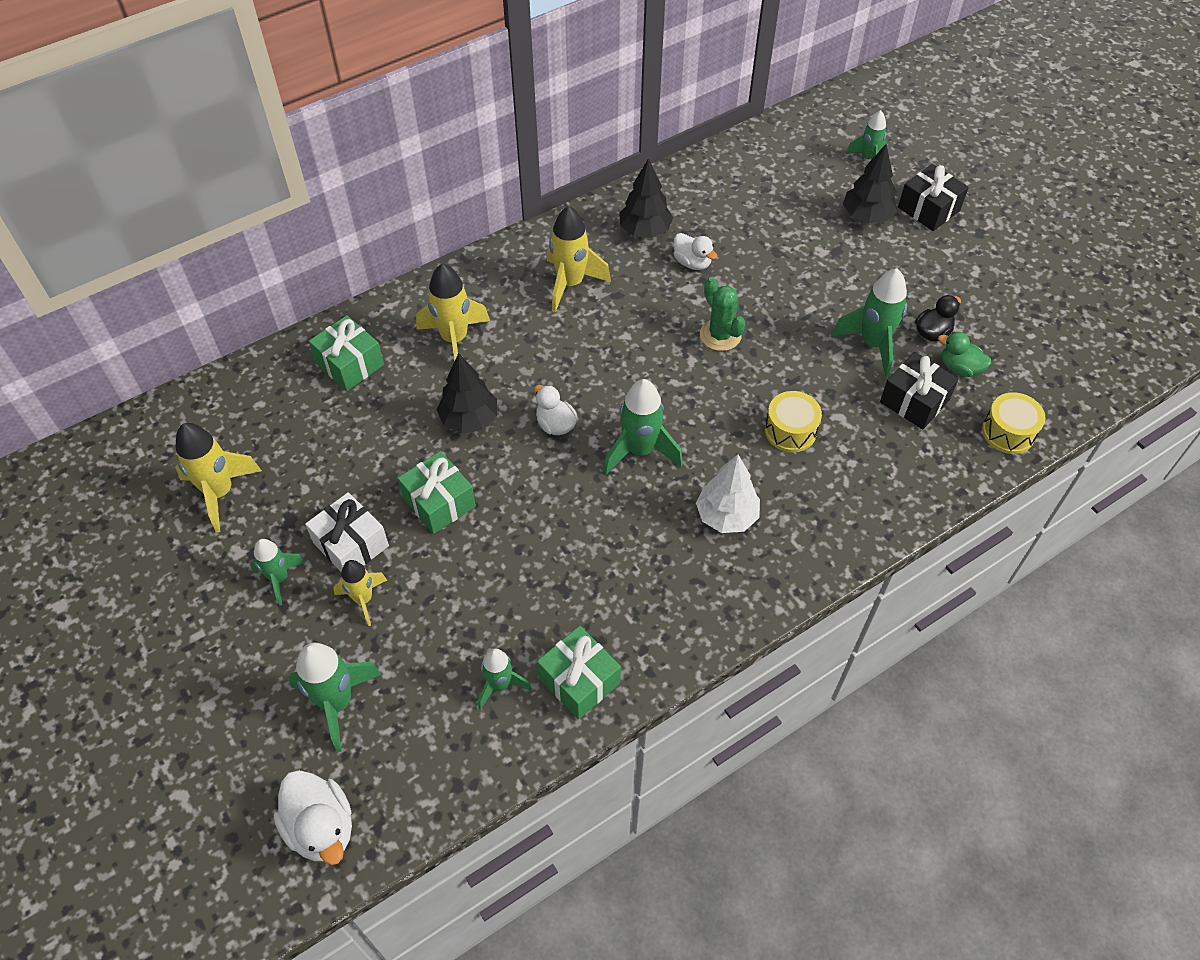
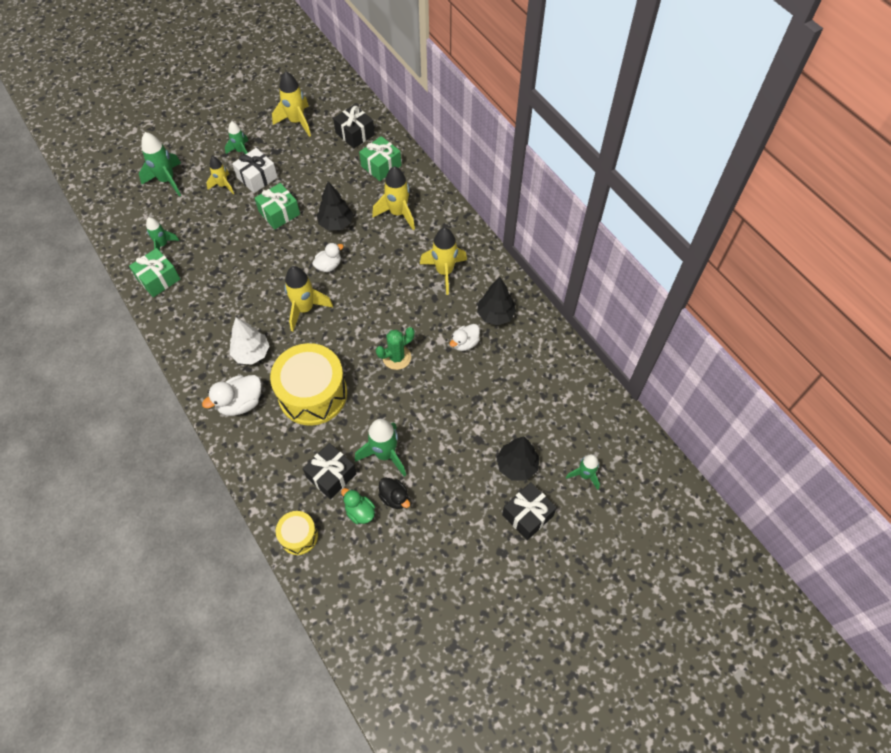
camera: 90 degrees right, 5 degrees up
(268, 403) = (355, 134): none -> black gift
(321, 827) = (106, 181): white duck -> white duck (240, 403)
(640, 451) = (305, 309): green rocket -> yellow rocket
(790, 430) = (313, 394): yellow drum -> yellow drum, size x1.98
(959, 368) = (360, 512): green duck -> green duck turned 75 degrees counterclockwise

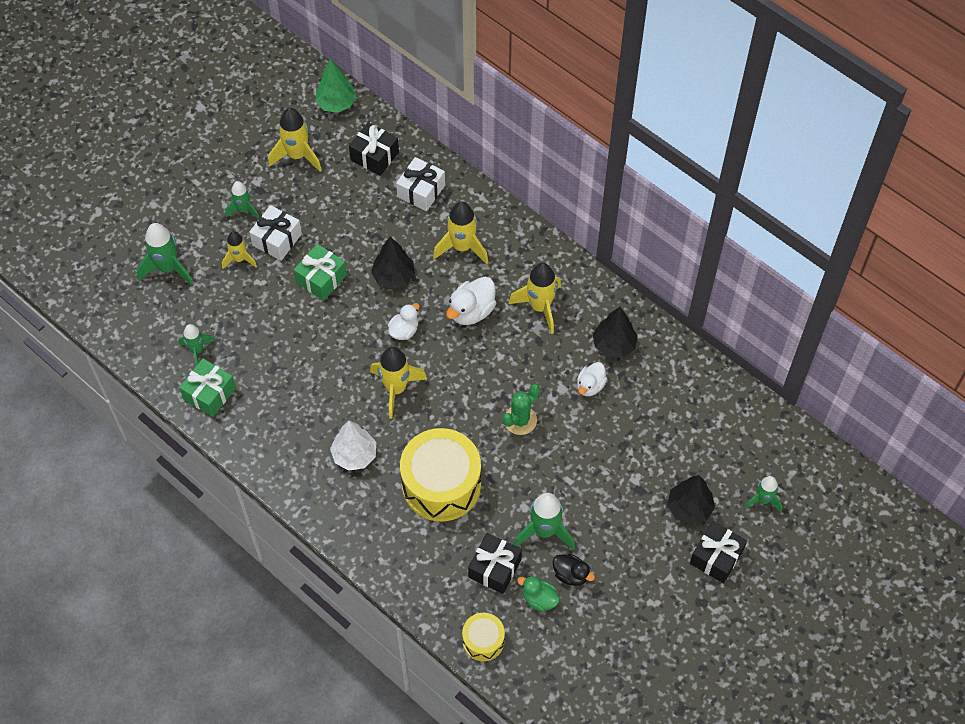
camera: 15 degrees left, 0 degrees up
(240, 403) = (364, 514): white duck -> white duck (471, 311)
(340, 92) = (336, 103): none -> green tree
(381, 166) = (421, 191): green gift -> white gift

